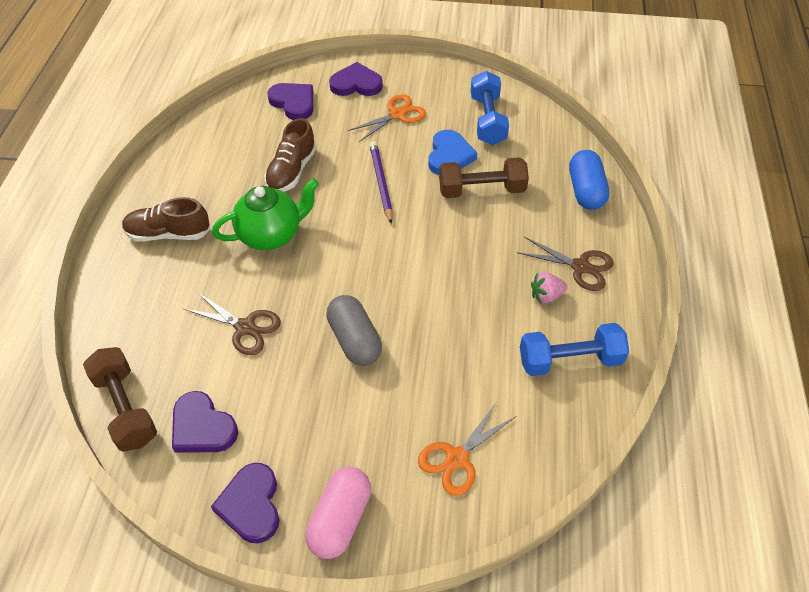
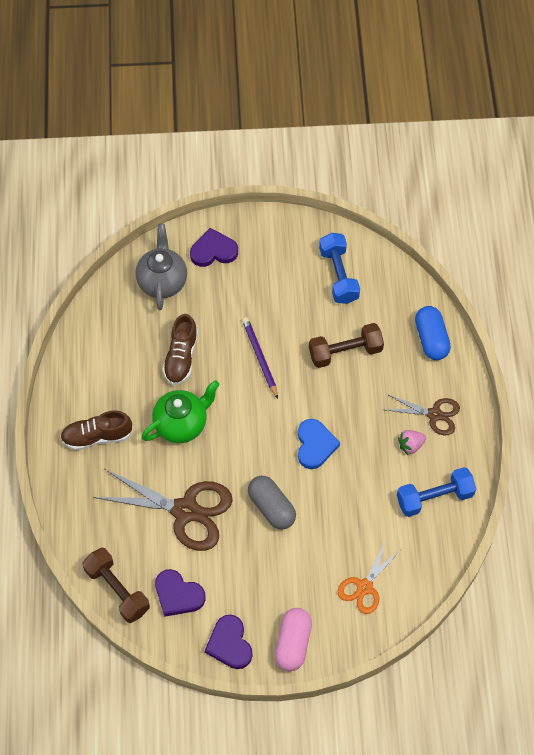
camera: 10 degrees left, 10 degrees up
(245, 327) = (185, 510): brown scissors -> brown scissors, size x1.76
(293, 103) = (162, 281): purple heart -> grey teapot
(397, 114) = (258, 281): orange scissors -> none
(449, 156) = (312, 320): blue heart -> blue heart (315, 445)

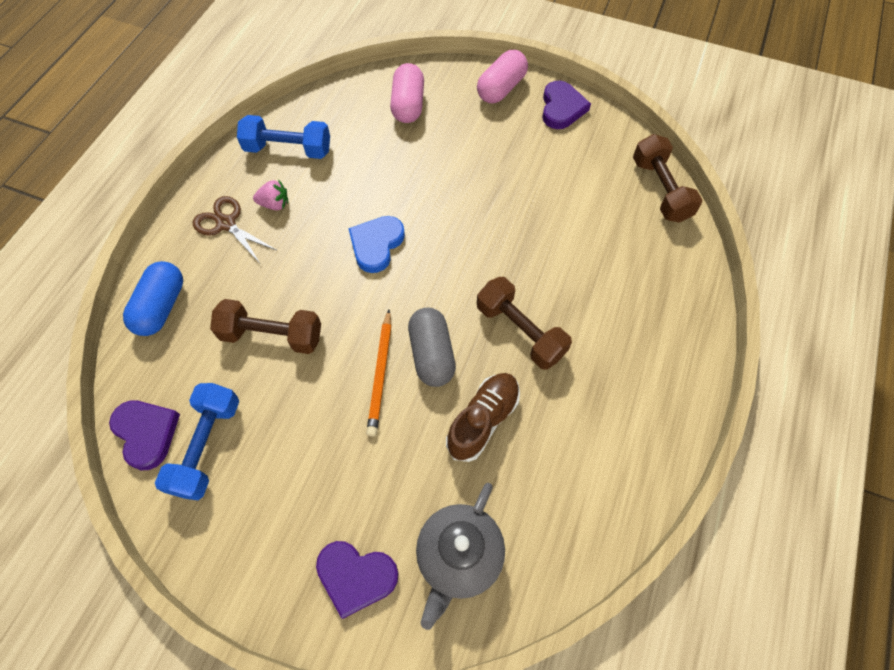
camera: 155 degrees left, 0 degrees up
(97, 436) = (634, 360): brown shoe -> none
(178, 595) = (596, 163): purple heart -> purple heart (146, 433)
(181, 424) = (520, 331): green teapot -> brown dumbbell
(185, 510) = (556, 235): brown scissors -> none
(260, 358) = (380, 374): purple pencil -> orange pencil
(271, 507) = (460, 203): grey capsule -> grey capsule (432, 354)
(364, 587) = (408, 105): orange scissors -> pink capsule

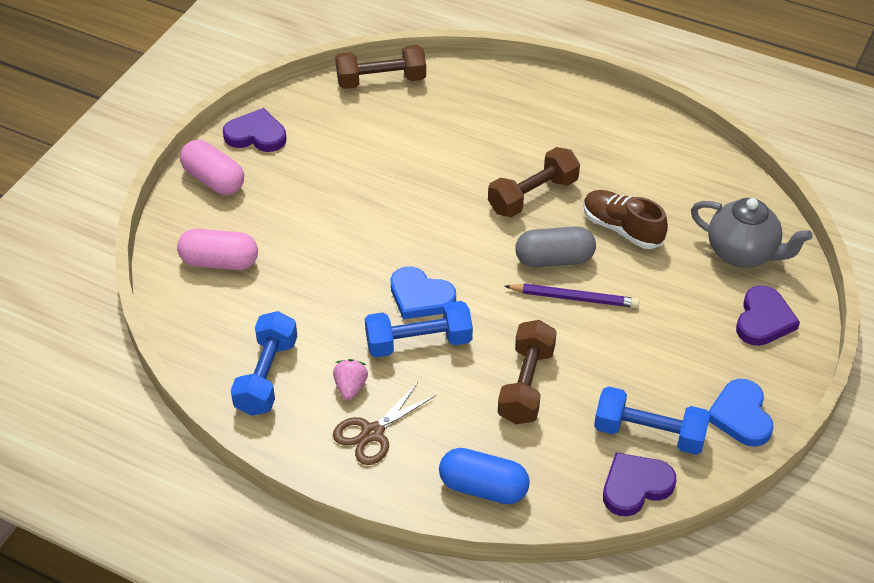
camera: 85 degrees left, 15 degrees down
(222, 542) = (741, 416): none -> blue heart
(323, 248) = (418, 342): none -> blue dumbbell
(380, 374) = (574, 298): orange pencil -> purple pencil

